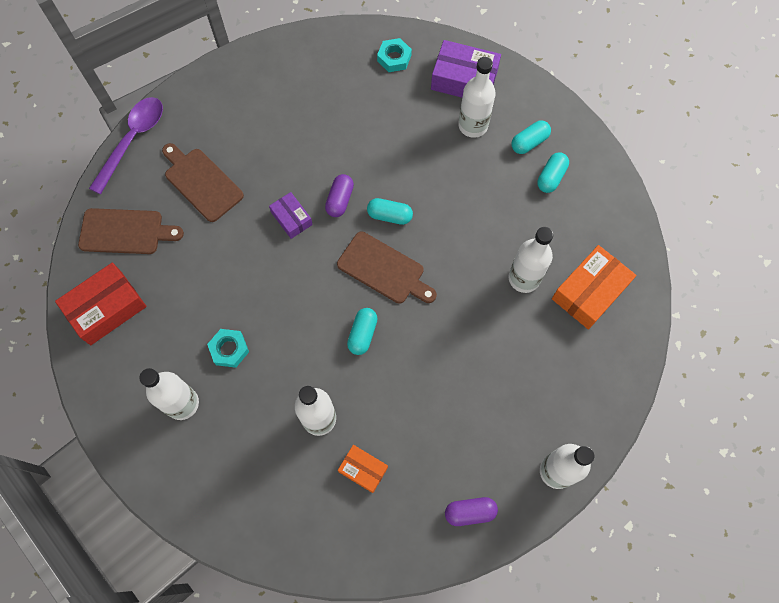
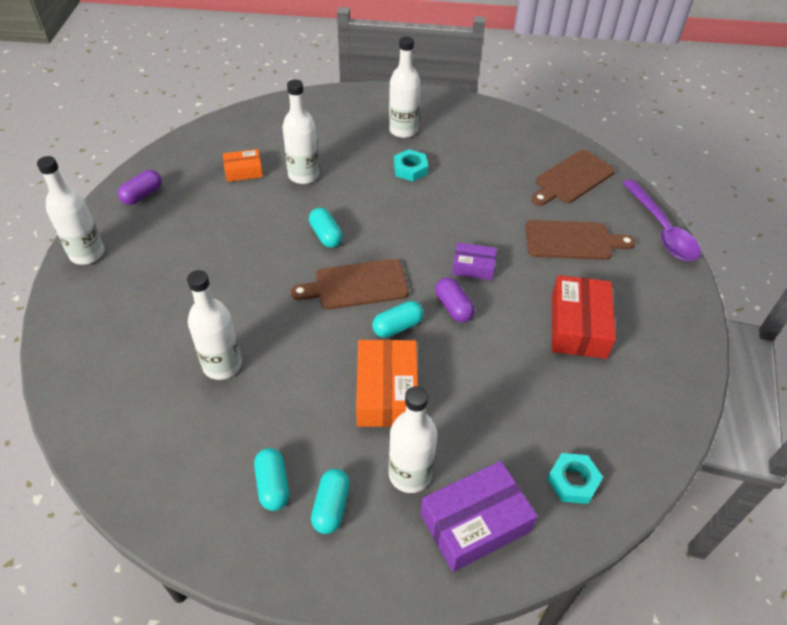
camera: 135 degrees right, 20 degrees down
(106, 308) = (517, 138): red box -> red box (578, 326)
(589, 292) = (144, 399): orange box -> orange box (387, 392)

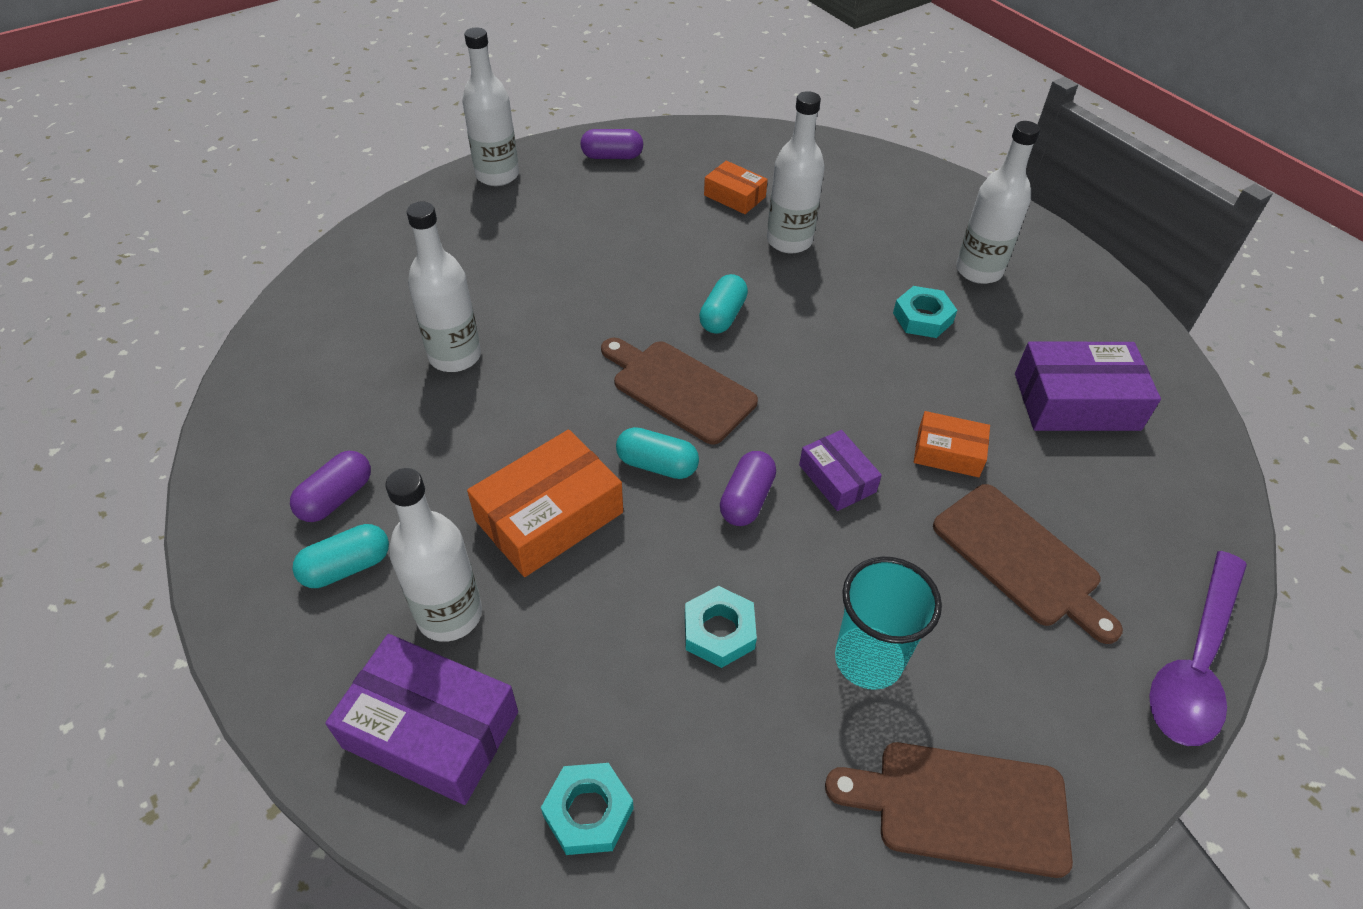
camera: 50 degrees right, 0 degrees up
(273, 485) = (336, 498): turquoise capsule -> purple capsule
(496, 220) = (948, 453): none -> orange box
(510, 161) = (1076, 401): none -> purple box
(518, 368) = (719, 631): none -> turquoise nut
(572, 178) = (1142, 488): brown cutting board -> brown cutting board (962, 807)
(578, 326) = (868, 659): red box -> turquoise cup

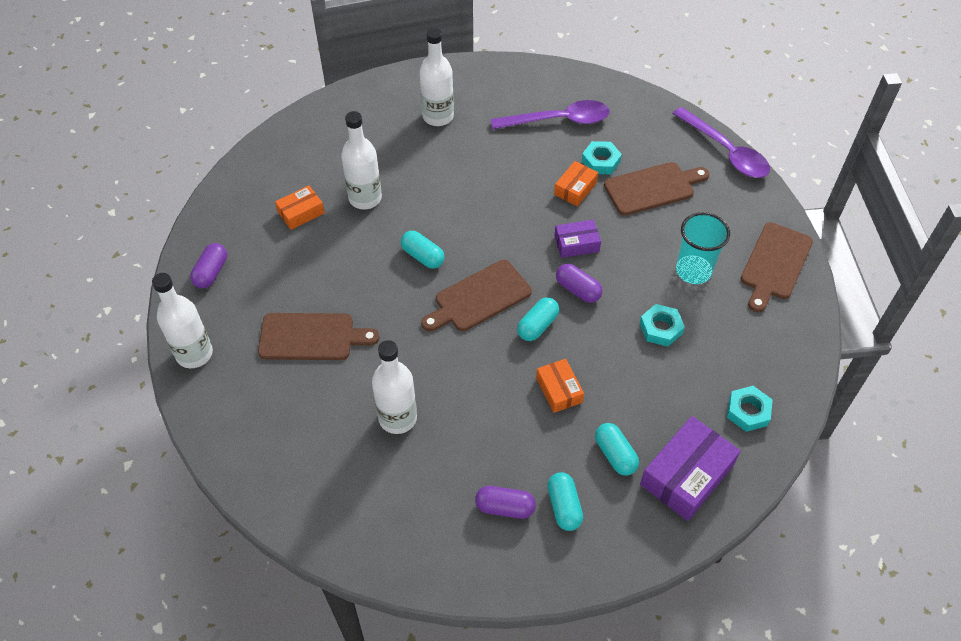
camera: 70 degrees left, 5 degrees up
(336, 498) = (505, 507): purple capsule -> purple capsule turned 45 degrees counterclockwise
(450, 615) = (615, 455): white bottle -> turquoise capsule
(549, 516) = (559, 390): orange box -> orange box, size x0.57
(552, 252) = (311, 337): none -> brown cutting board
(922, 318) = (467, 159): turquoise nut -> turquoise nut (600, 161)
(1076, 401) = (559, 120): purple box -> purple spoon

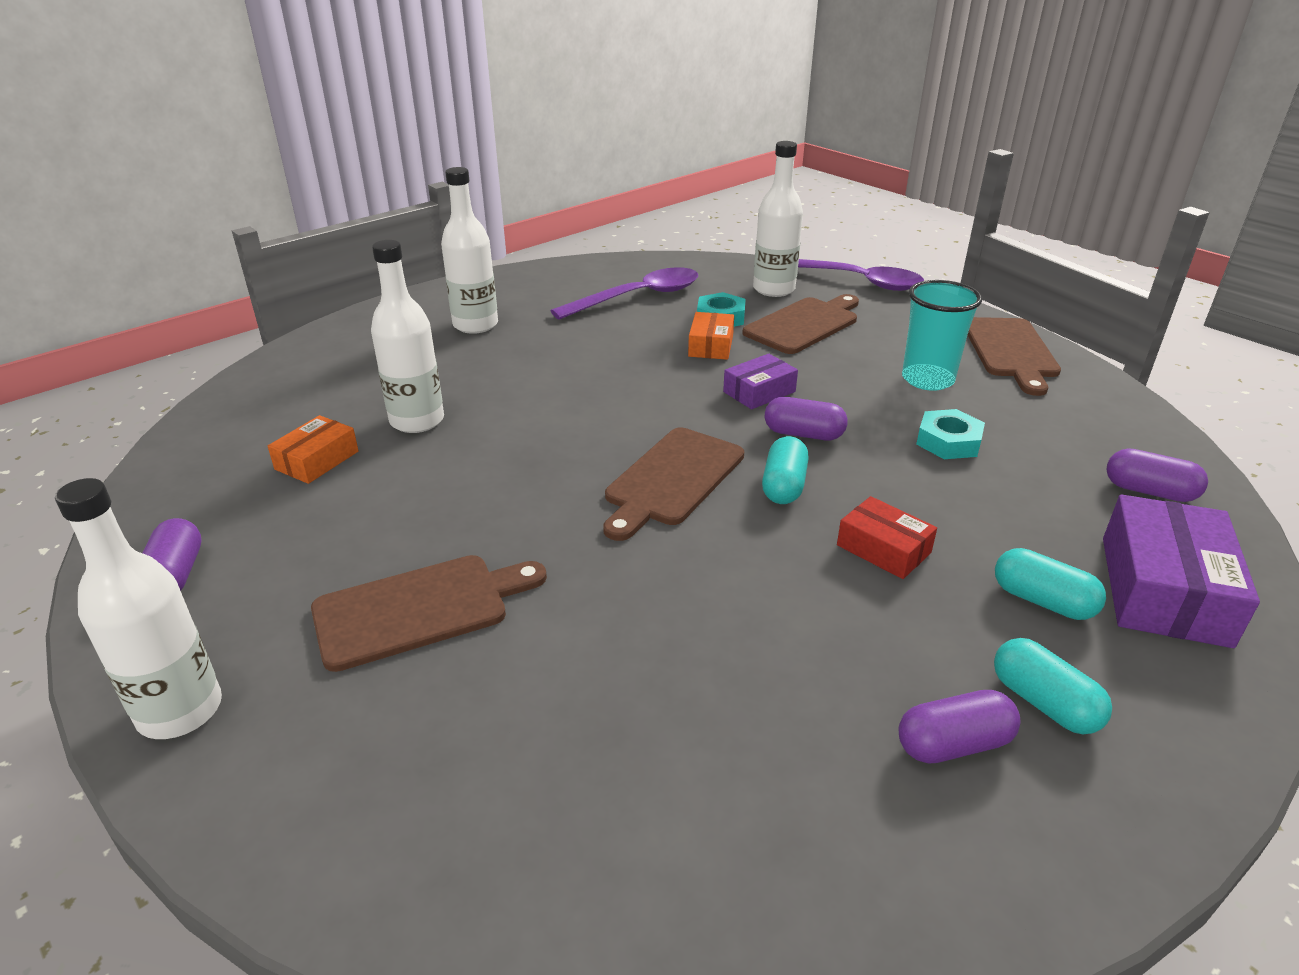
camera: 25 degrees left, 20 degrees down
(397, 418) = (656, 675): white bottle -> white bottle (774, 289)
(423, 256) = (550, 458): turquoise capsule -> none
(559, 390) = (883, 549): orange box -> red box
(748, 411) = (1149, 491): turquoise nut -> purple capsule

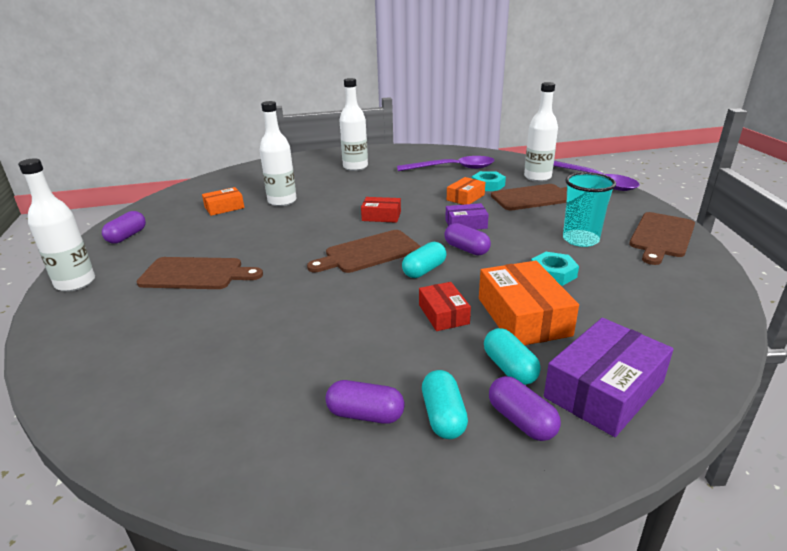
camera: 30 degrees right, 5 degrees down
(620, 409) = (381, 216): none -> red box
(980, 519) = (523, 316): none -> orange box
(1149, 491) = (667, 335): purple capsule -> purple capsule (521, 421)

